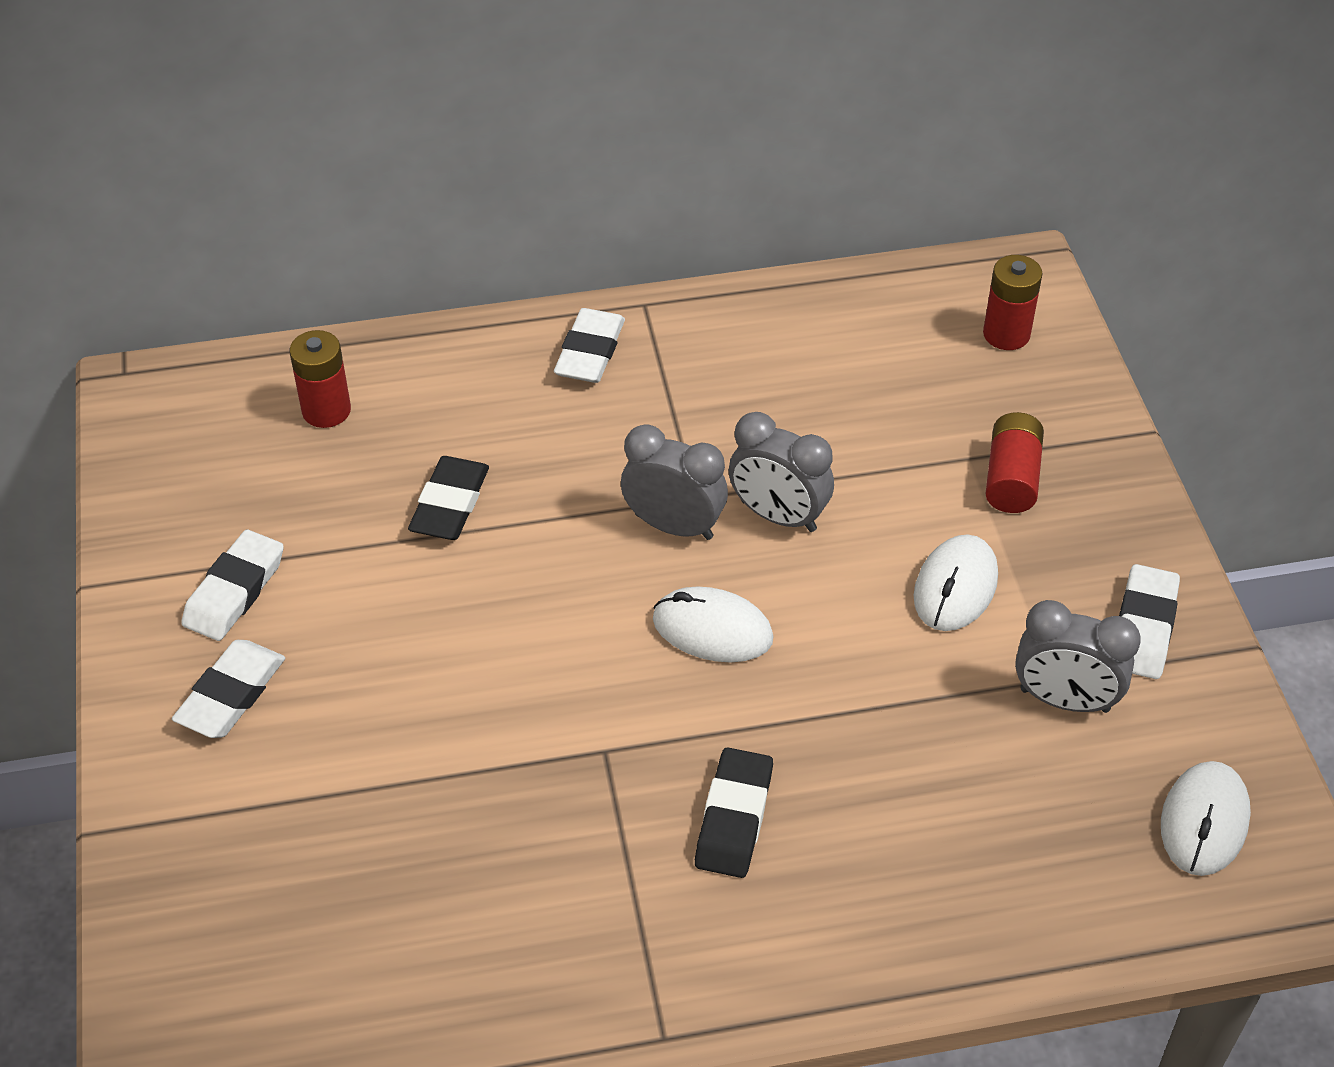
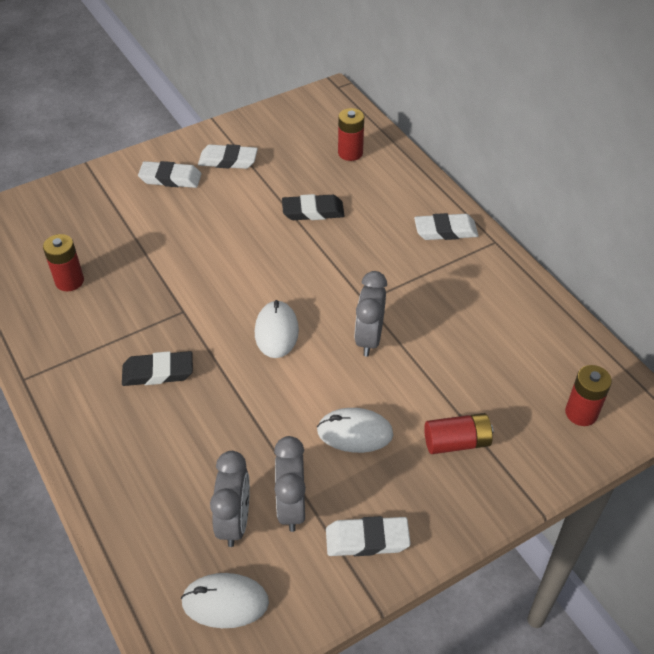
camera: 70 degrees right, 0 degrees up
(438, 920) = (69, 281): none -> red battery
(674, 526) = (340, 297): grey clock -> grey clock (234, 521)

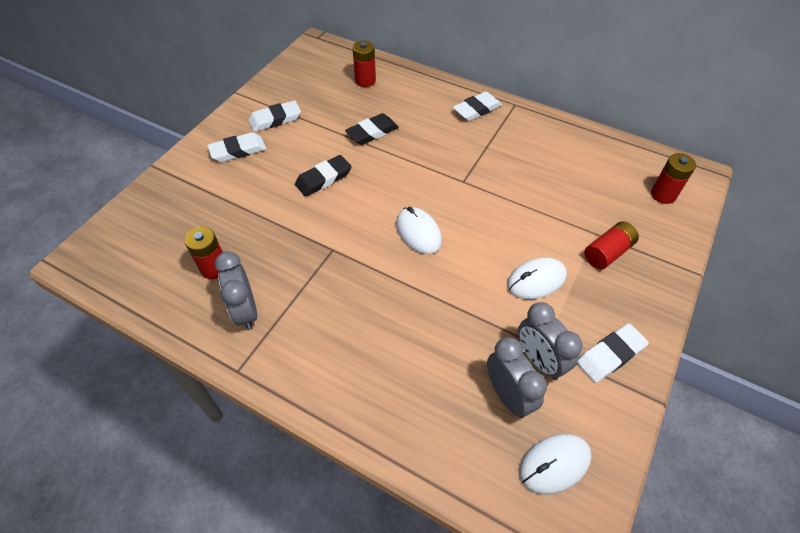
camera: 30 degrees left, 5 degrees up
(158, 372) = (351, 307): black eraser -> black eraser (323, 179)
(369, 338) = (488, 207): grey clock -> grey clock (246, 311)

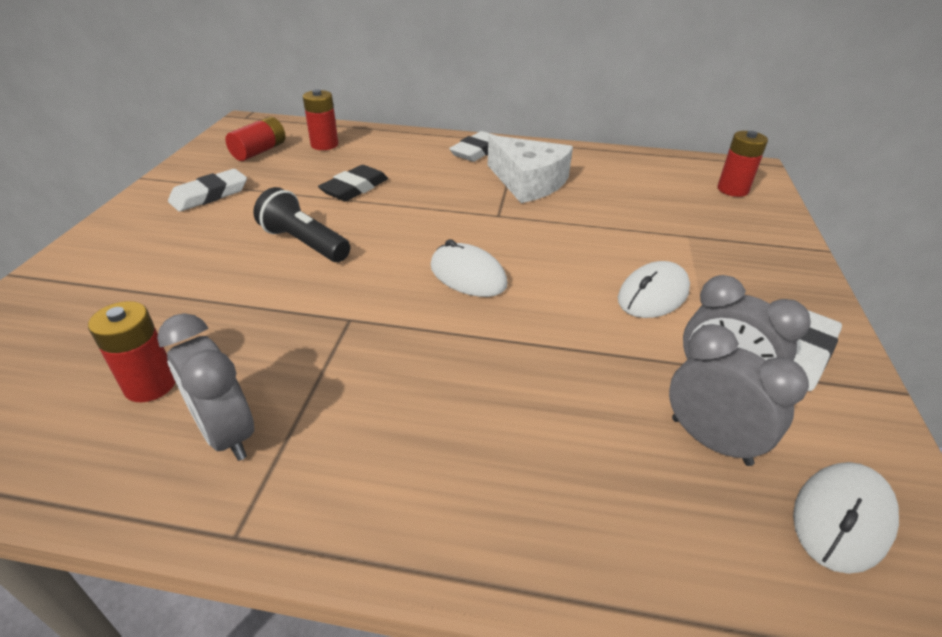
camera: 20 degrees left, 15 degrees down
(238, 150) = (159, 234): white eraser -> none
(323, 179) = (304, 243): black eraser -> black flashlight
(501, 152) = (528, 182): none -> white cheese
(607, 253) = (715, 250): red battery -> red battery (259, 151)

